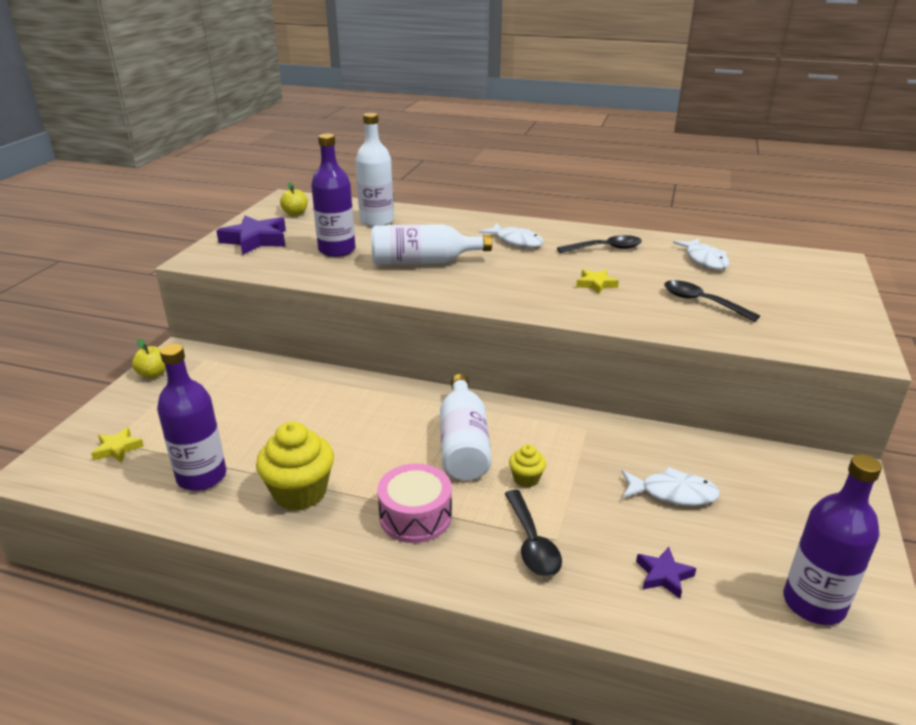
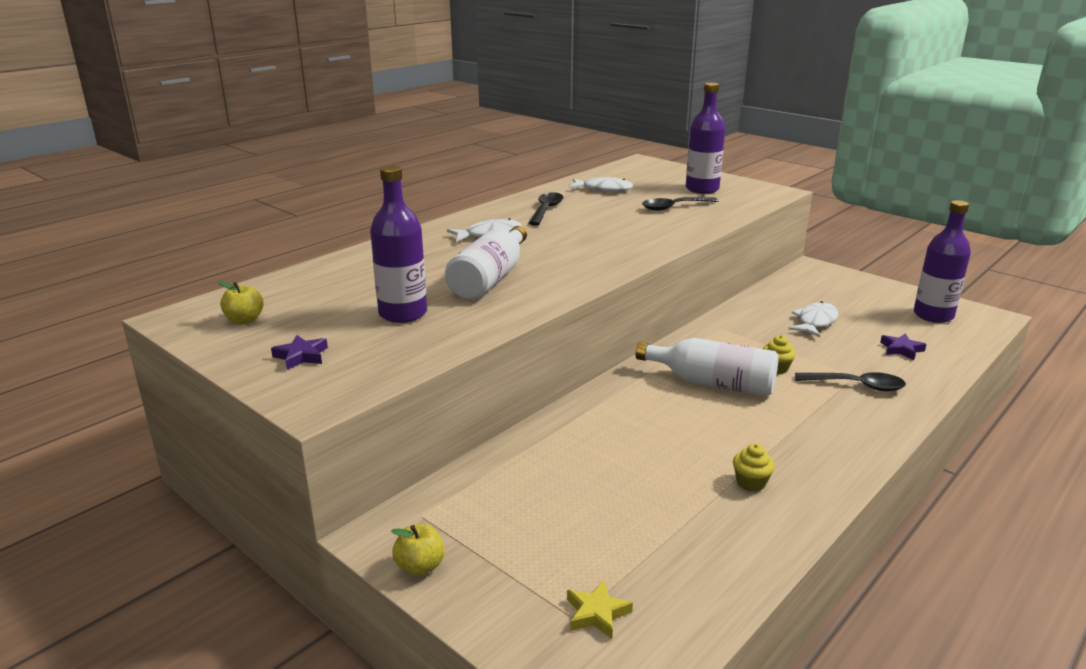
camera: 65 degrees left, 5 degrees down
(201, 477) = (694, 546): purple bottle -> purple bottle (702, 189)
(255, 240) = (301, 356): purple star -> purple star, size x0.53
(300, 492) = (751, 483): yellow cupcake -> yellow cupcake, size x0.50
(377, 221) = (345, 281): white bottle -> none
(415, 516) = (808, 427): pink drum -> none
(596, 284) = (612, 228): yellow star -> none

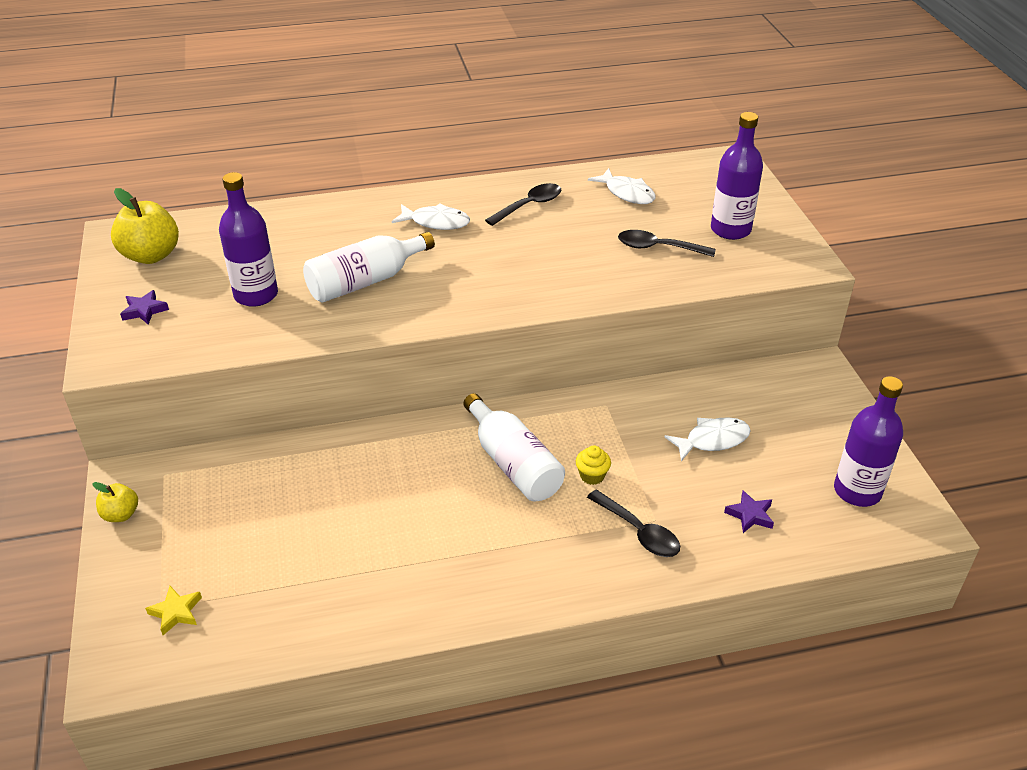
camera: 35 degrees right, 15 degrees up
(245, 320) = (151, 255): yellow apple -> yellow apple, size x1.83
(751, 483) = (408, 575): yellow cupcake -> none

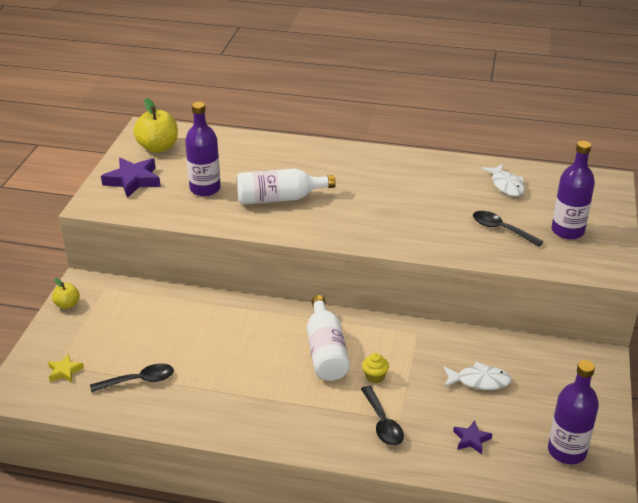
camera: 25 degrees right, 5 degrees down
(144, 310) = (133, 180): purple star -> purple star, size x1.88
(436, 222) = (353, 172): white fish -> none
(529, 205) = (427, 176): black spoon -> black spoon (139, 381)

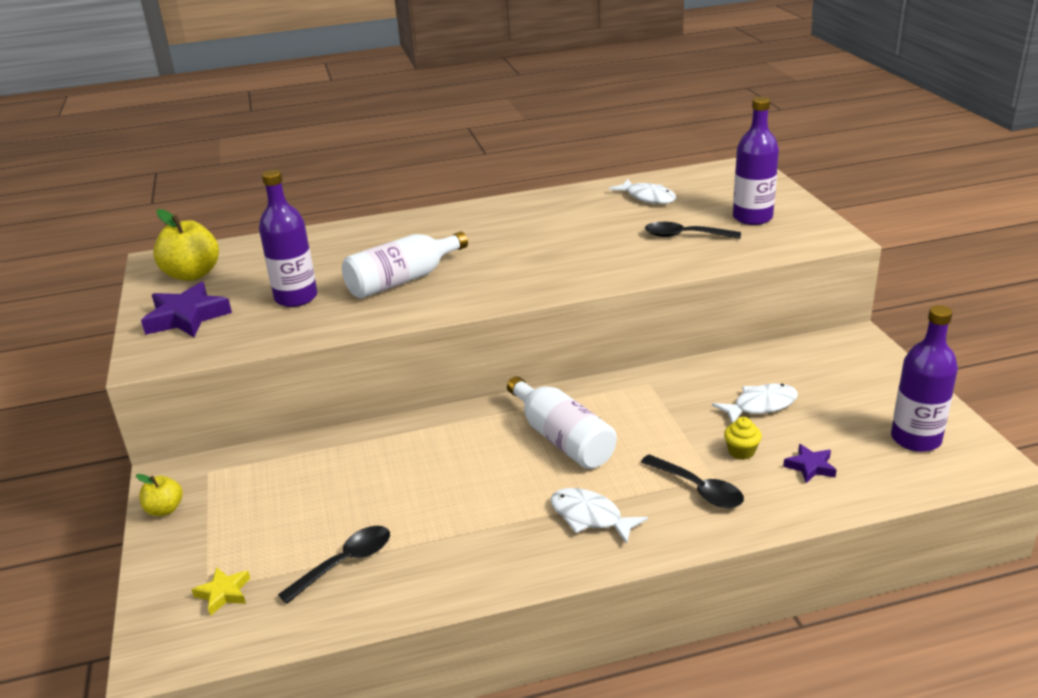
camera: 25 degrees left, 5 degrees down
(299, 413) = (590, 517): none -> white fish
(375, 376) = (643, 444): yellow cupcake -> yellow cupcake (741, 451)

